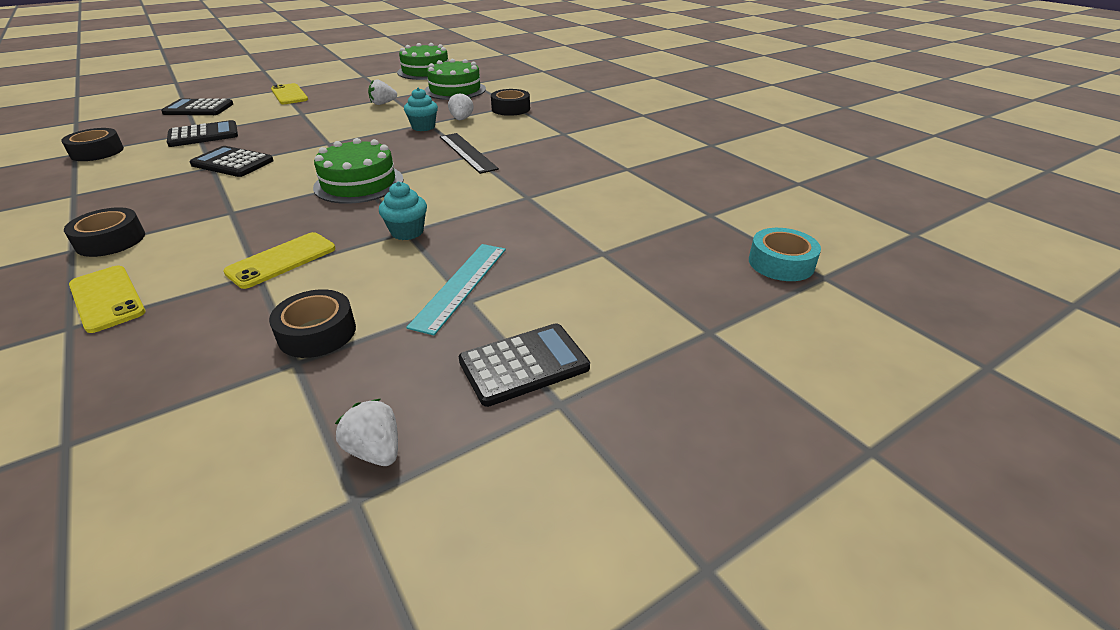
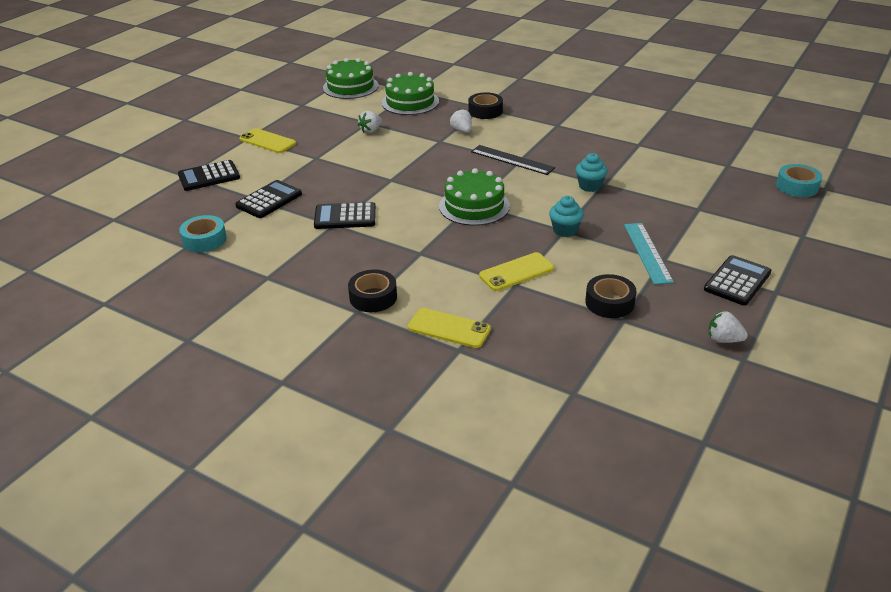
camera: 25 degrees left, 0 degrees up
(97, 152) = (204, 240): black tape -> turquoise tape
(281, 260) = (516, 272): yellow phone -> yellow phone turned 45 degrees clockwise
(423, 127) = (443, 146): turquoise cupcake -> turquoise cupcake (590, 186)

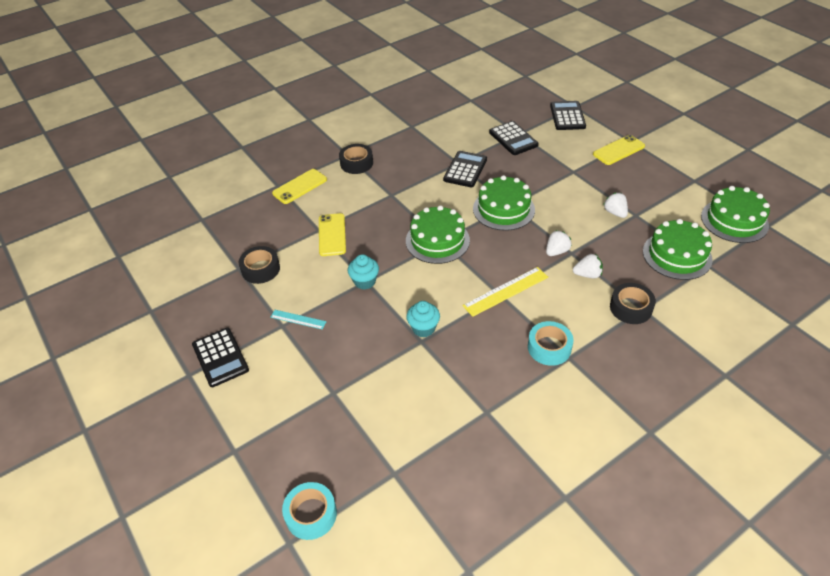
camera: 115 degrees right, 10 degrees up
(204, 240) = (474, 107): turquoise tape -> turquoise tape (549, 348)
(400, 182) = (503, 209): none -> green cake
(512, 160) = (505, 291): black ruler -> yellow ruler
(647, 252) = (298, 319): turquoise ruler -> turquoise ruler, size x0.59
(723, 340) = (175, 311): white strawberry -> white strawberry (556, 251)

